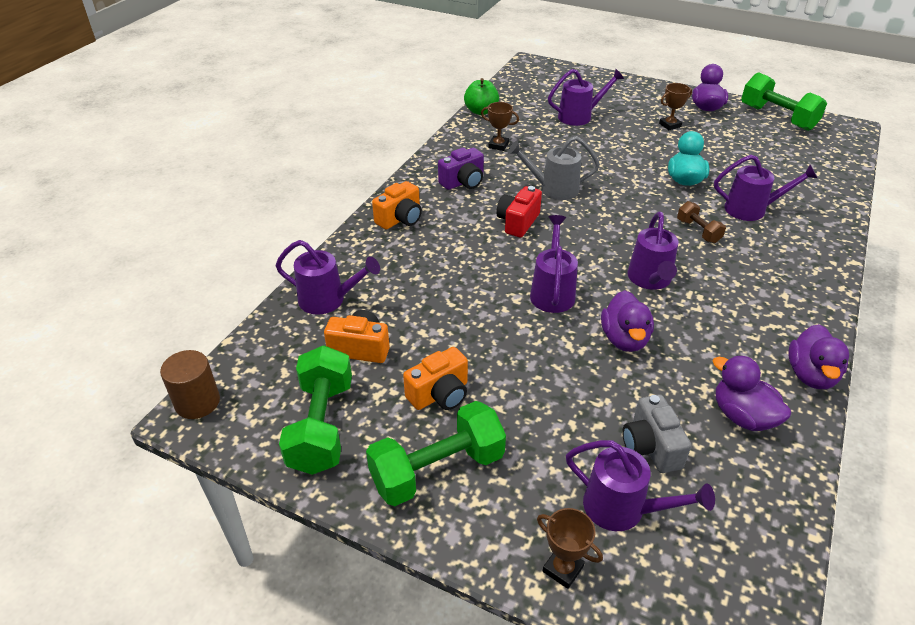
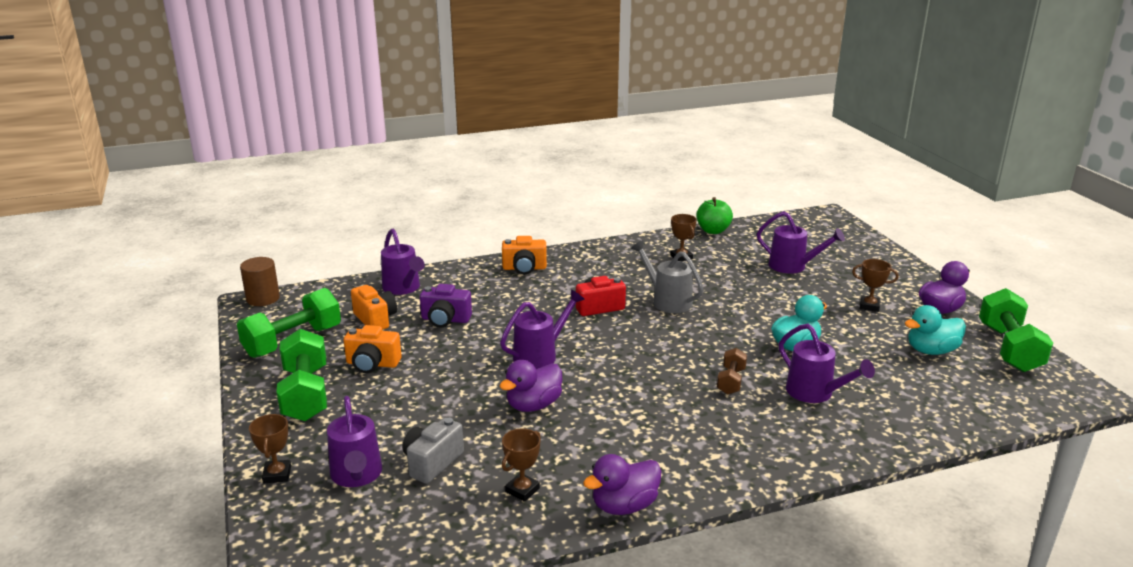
camera: 45 degrees right, 15 degrees down
(437, 470) = (306, 394): green dumbbell -> green dumbbell turned 60 degrees clockwise
(463, 182) = (608, 267): purple camera -> purple camera (445, 320)
(650, 280) = (623, 387): purple watering can -> none
(742, 416) = (522, 490): purple duck -> brown trophy
(750, 141) = (931, 351): none -> turquoise duck

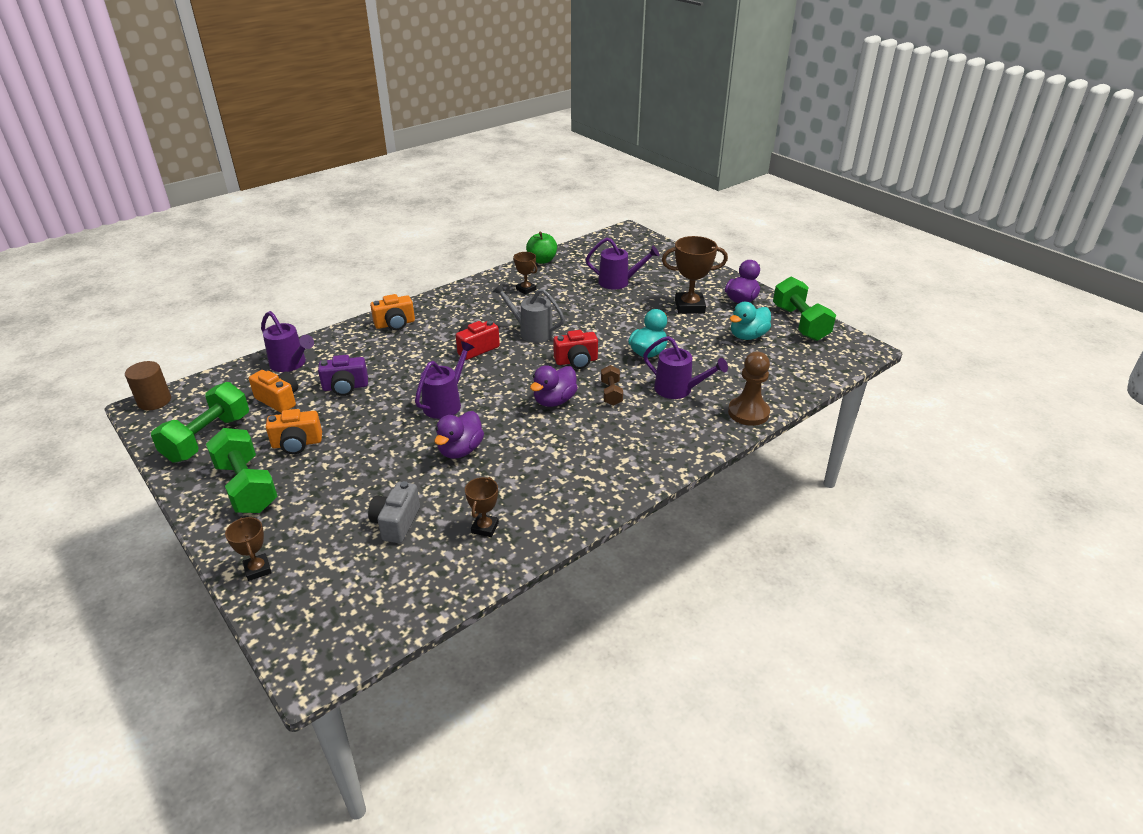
camera: 20 degrees left, 10 degrees up
(357, 476) = (334, 552): purple watering can -> none
(624, 506) = (573, 520): purple duck -> purple duck (554, 401)
(705, 340) = (576, 361): none -> red camera
(869, 306) = (689, 307): brown trophy -> brown trophy, size x1.79
(894, 436) = (748, 413): none -> brown pawn

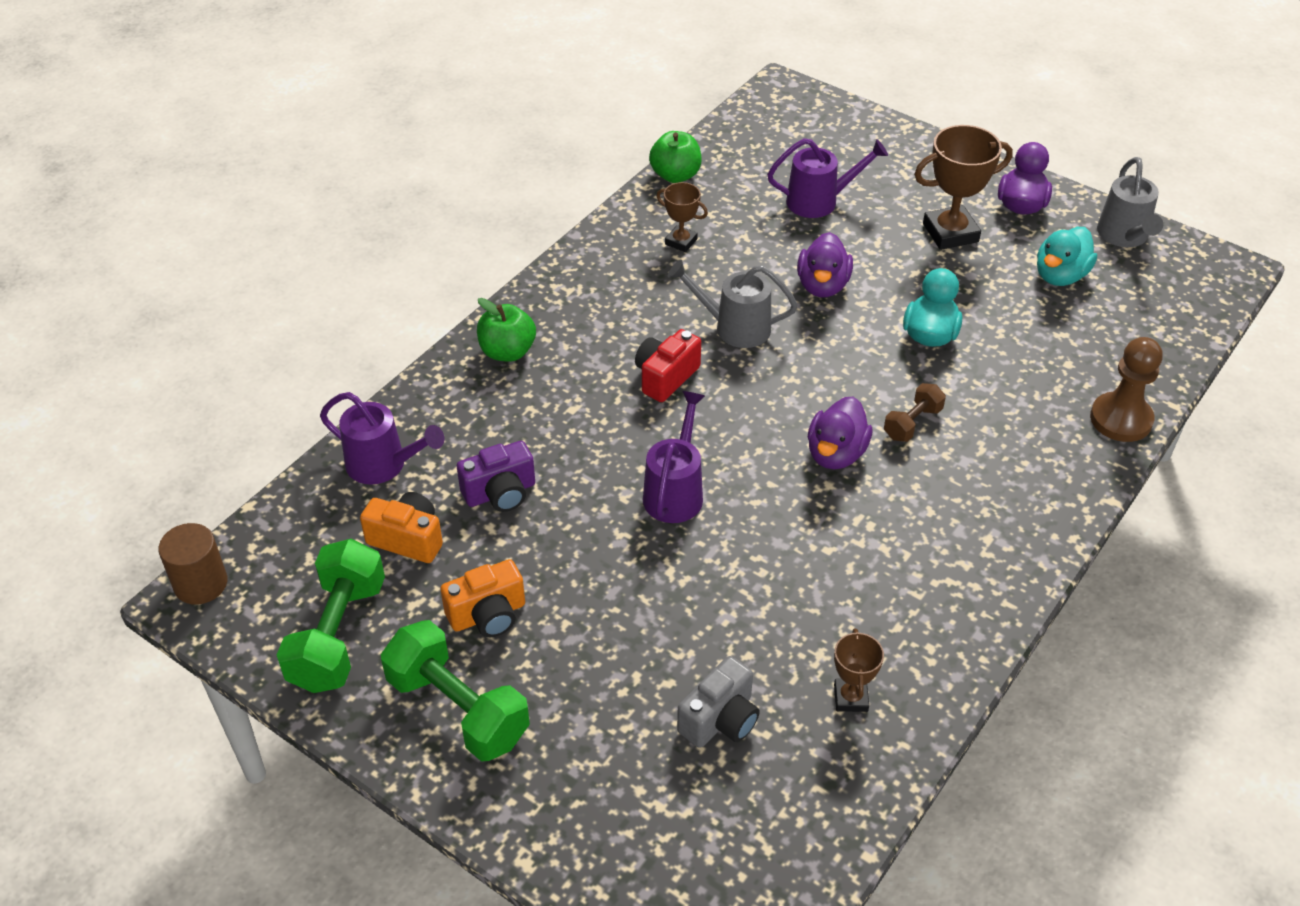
camera: 15 degrees left, 10 degrees up
(257, 569) = (564, 844): brown trophy -> none
(395, 324) = (507, 352): orange camera -> green apple
(396, 523) = (720, 719): grey camera -> grey camera turned 135 degrees counterclockwise
(460, 450) = (744, 573): purple duck -> purple duck (822, 286)
(576, 361) = (831, 372): red camera -> none
(611, 393) = (912, 423): brown dumbbell -> brown dumbbell turned 60 degrees clockwise
(679, 390) = (1006, 397): purple watering can -> none
(800, 323) = (1124, 237): green dumbbell -> grey watering can

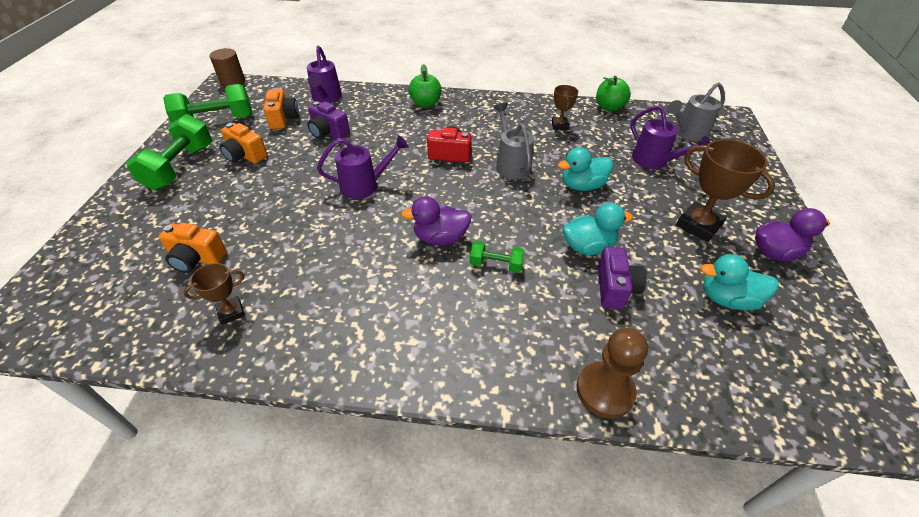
camera: 60 degrees right, 0 degrees up
(720, 719) = (197, 259): grey camera -> orange camera
(822, 286) = (582, 186): purple duck -> turquoise duck
(912, 423) = (496, 265): brown dumbbell -> green dumbbell
(1002, 346) = (615, 288): none -> purple camera
(1124, 237) = (823, 327): grey watering can -> grey watering can (687, 133)

